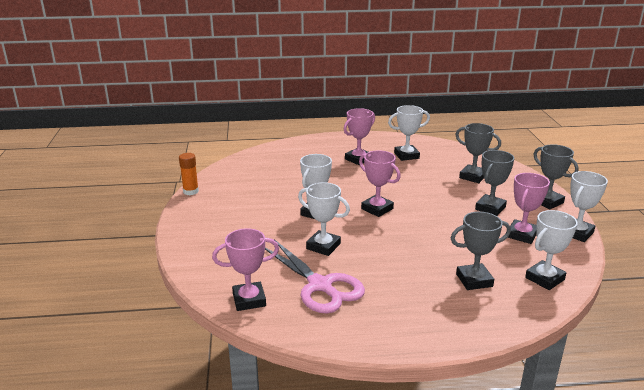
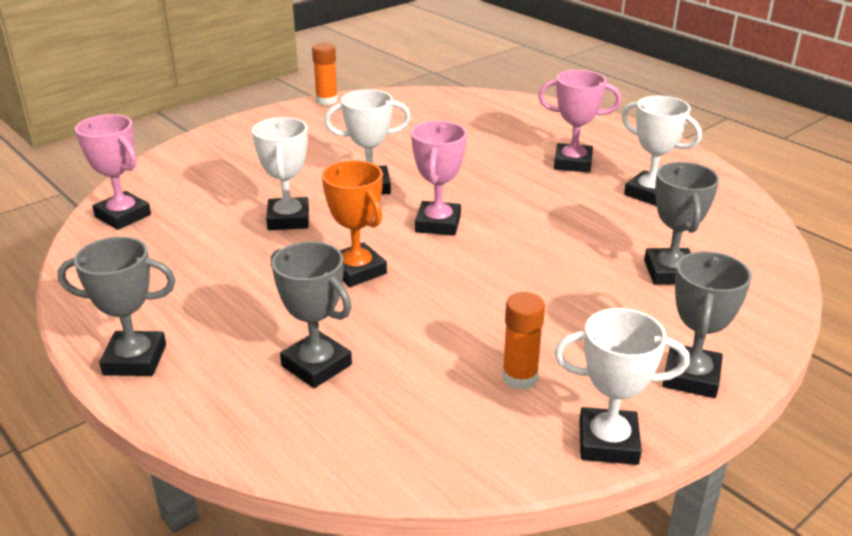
camera: 55 degrees right, 5 degrees up
(320, 285) = (191, 248): pink scissors -> none
(398, 243) = (357, 270): none -> orange trophy
(490, 208) = (575, 320): grey trophy -> grey trophy (135, 360)
(522, 235) = (519, 377): pink trophy -> orange glue stick
(544, 278) = (391, 439): white trophy -> none

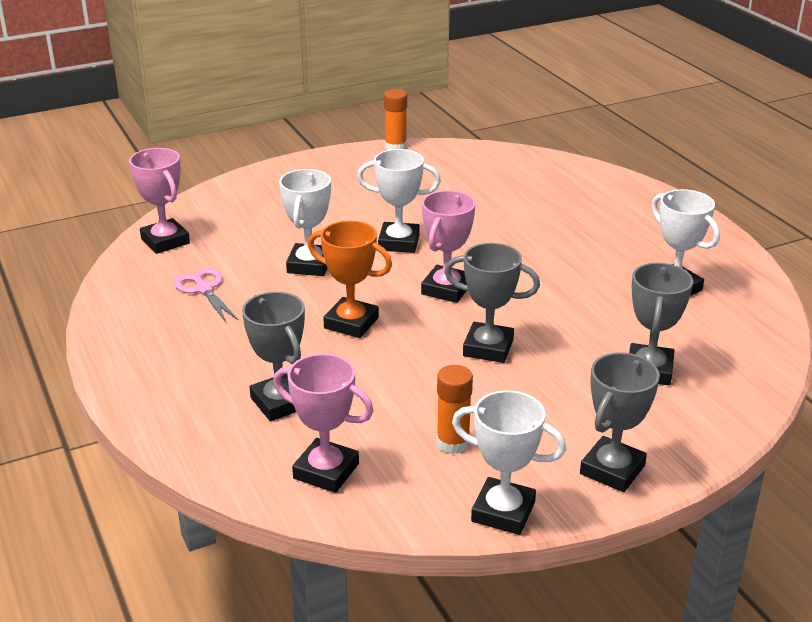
camera: 15 degrees right, 0 degrees up
(135, 360) = (133, 372): grey trophy -> grey trophy (488, 348)
(184, 258) = (204, 289): none -> pink scissors
(357, 270) = (351, 323): orange trophy -> orange trophy turned 45 degrees counterclockwise
(573, 163) = (612, 245): pink trophy -> pink trophy (326, 471)

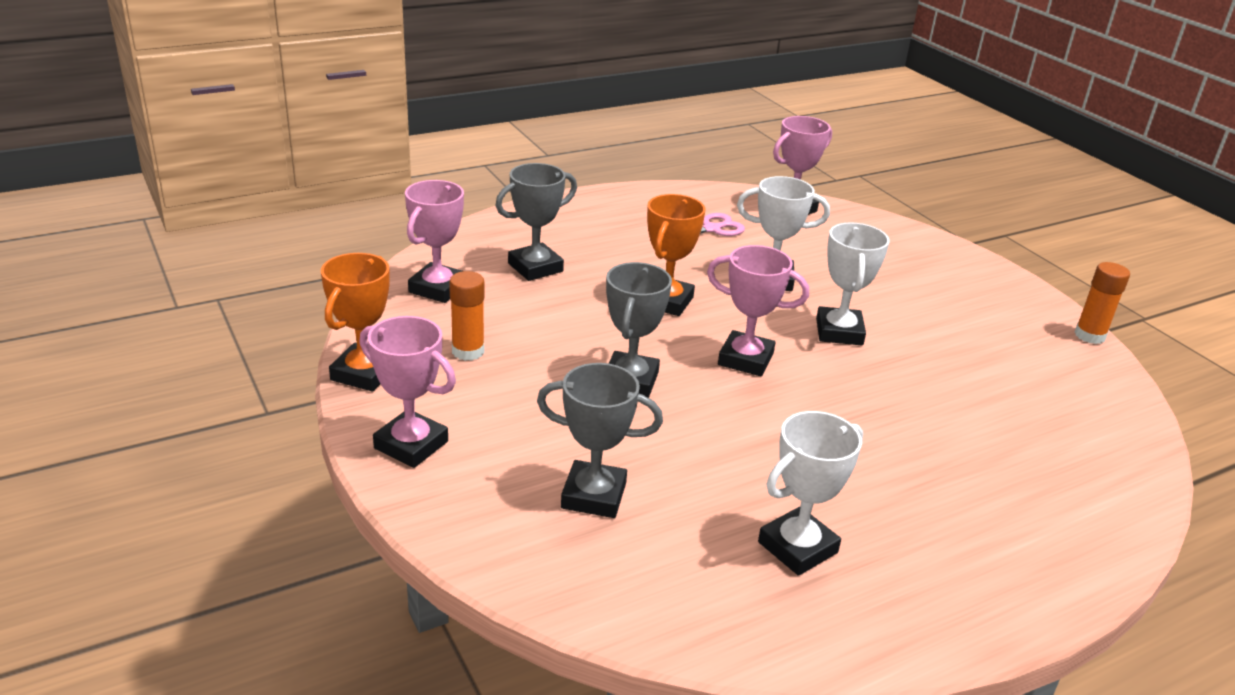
camera: 85 degrees right, 0 degrees up
(503, 512) = (364, 373): white trophy -> orange trophy
(612, 470) = (411, 445): grey trophy -> pink trophy

